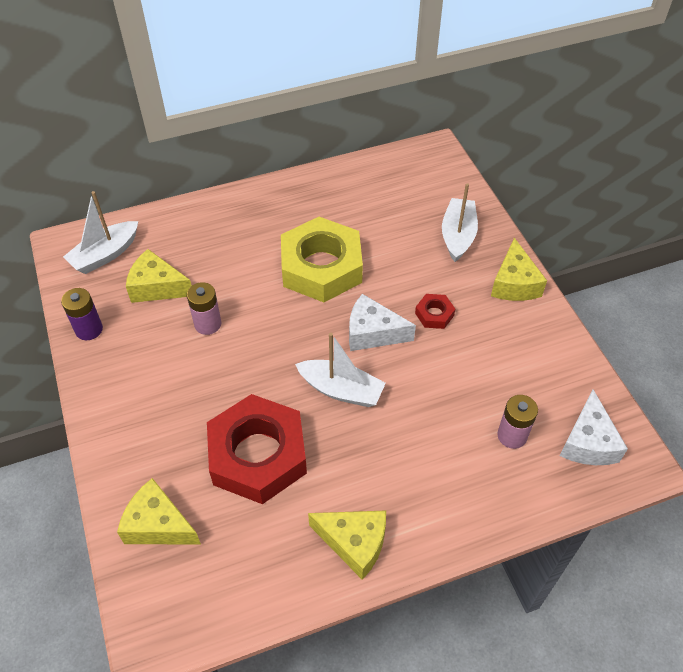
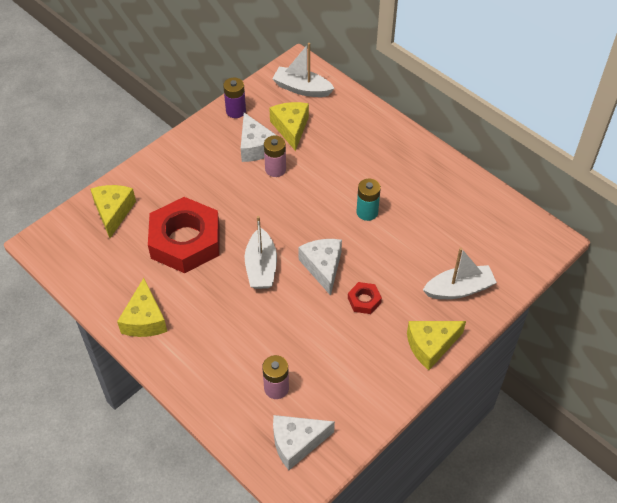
camera: 65 degrees right, 0 degrees up
(160, 330) = (255, 147): none -> white cheese
(321, 267) = (367, 212): yellow nut -> turquoise battery

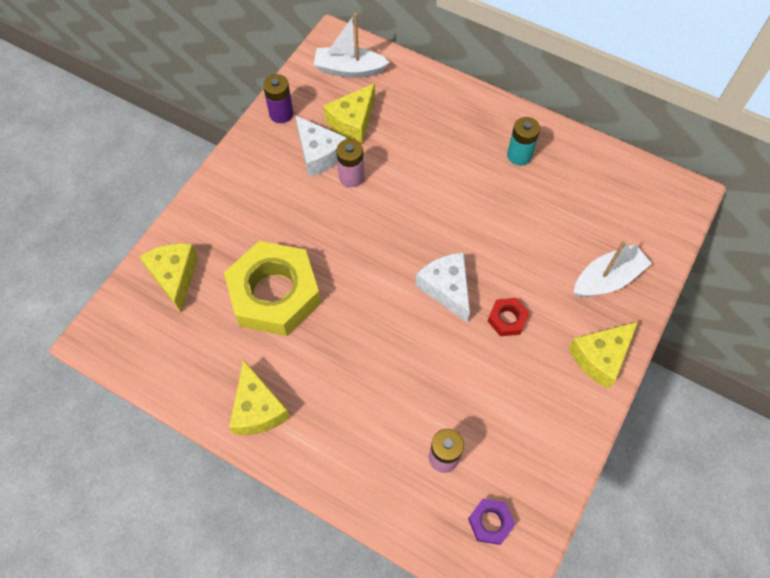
camera: 15 degrees left, 10 degrees up
(185, 241) = (274, 294): red nut -> yellow nut
(261, 267) = (375, 306): white boat -> none
(291, 128) = (352, 121): yellow cheese -> yellow cheese turned 120 degrees counterclockwise
(297, 443) = (490, 522): white cheese -> purple nut
(367, 212) = (474, 207): turquoise battery -> turquoise battery (519, 155)

